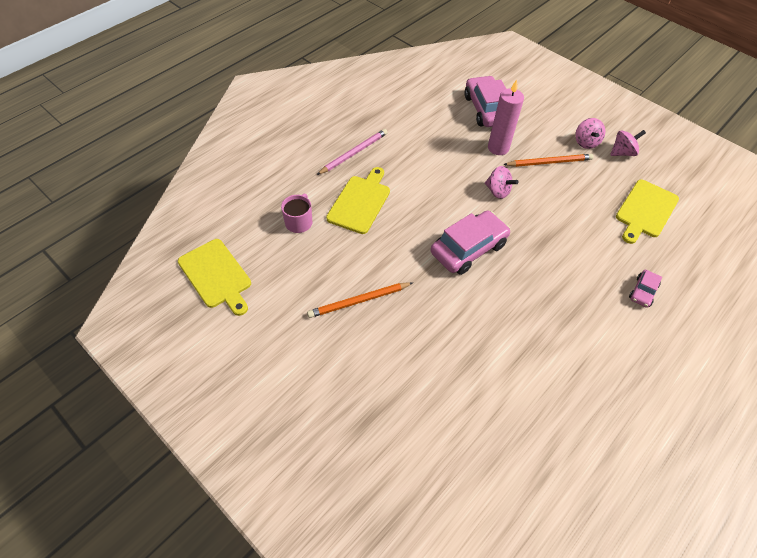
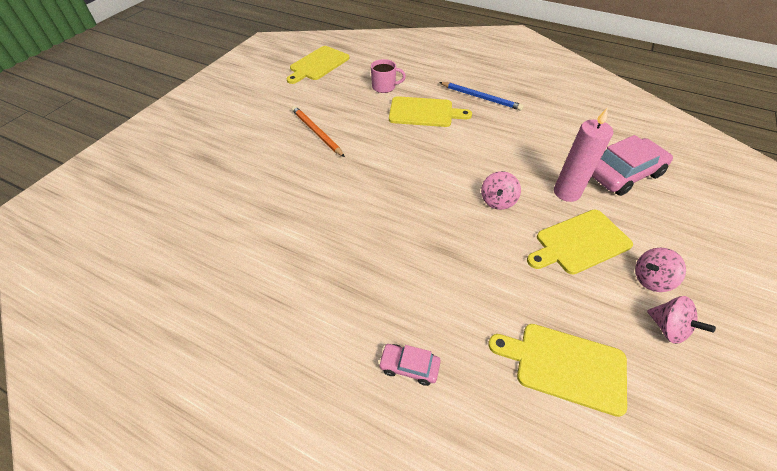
camera: 75 degrees right, 5 degrees down
(354, 153) = (481, 97): pink pencil -> blue pencil
(468, 248) = (404, 189): pink car -> none
(549, 162) = (579, 242): orange pencil -> yellow cutting board

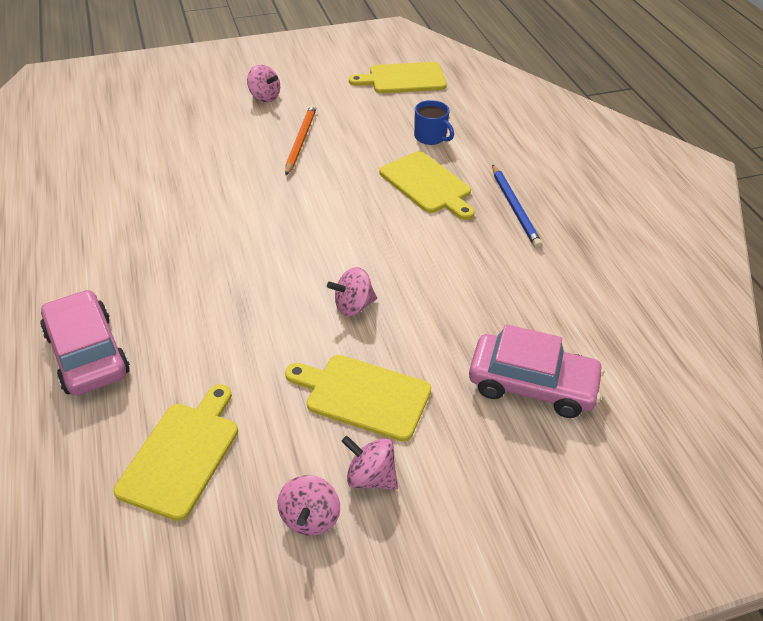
camera: 45 degrees right, 5 degrees down
(249, 120) = (264, 97): none -> pink spinning top
(384, 87) = (431, 137): pink mug -> blue mug
(409, 366) = (87, 353): pink car -> pink car, size x2.01
(565, 366) = (182, 455): yellow cutting board -> yellow cutting board turned 45 degrees clockwise
(566, 192) = (434, 351): pink candle -> none

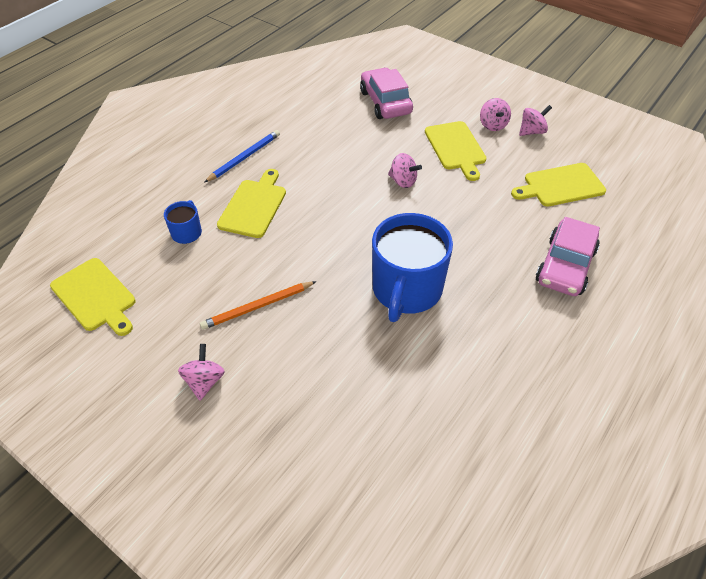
camera: 125 degrees left, 5 degrees up
(212, 224) = (406, 290): none -> blue mug

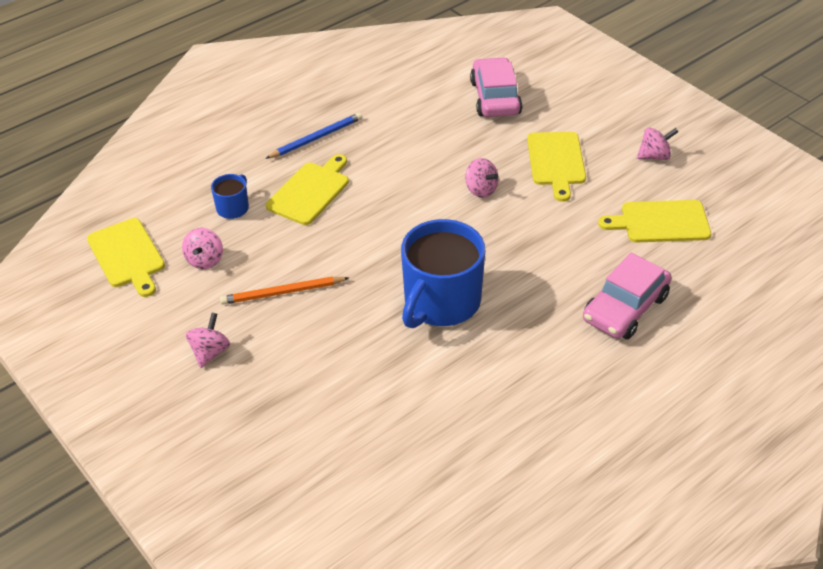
camera: 15 degrees right, 5 degrees down
(493, 125) = (611, 142): pink spinning top -> pink spinning top (205, 260)

